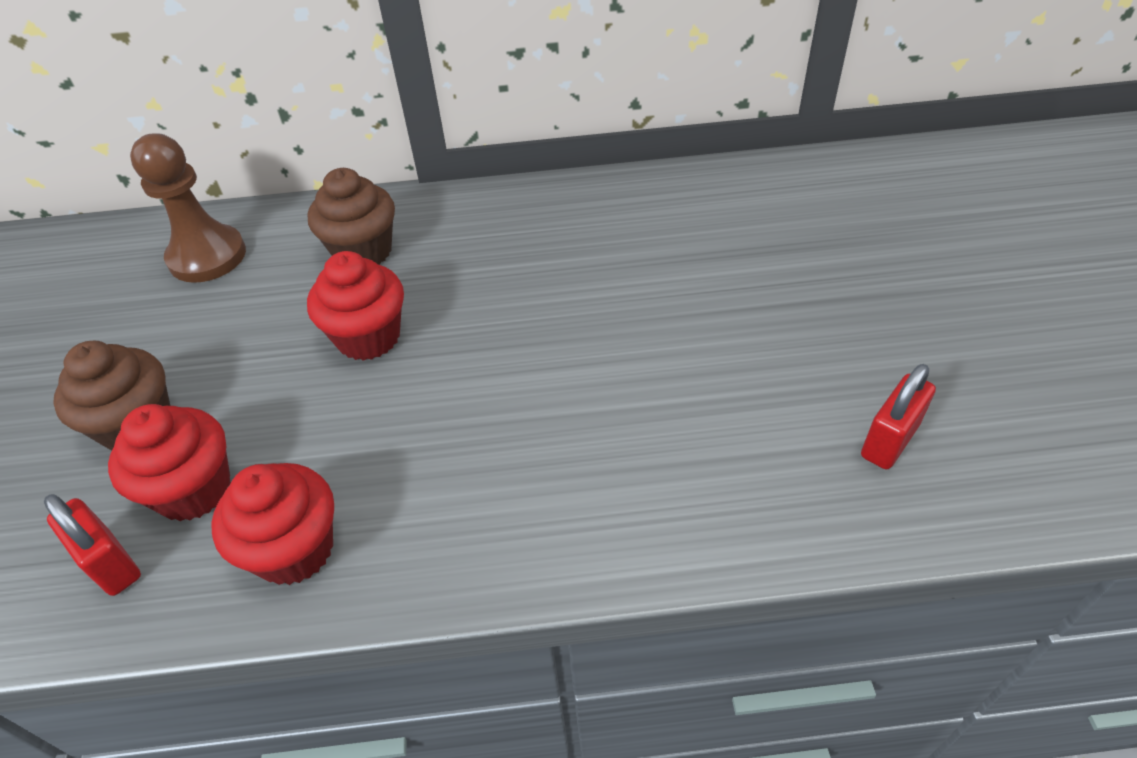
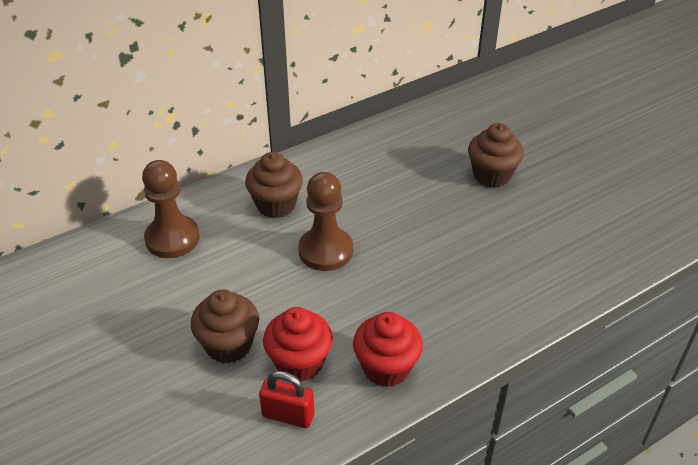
camera: 30 degrees left, 5 degrees down
(368, 337) = (325, 251): red cupcake -> brown pawn
(696, 302) = (491, 175): none -> brown cupcake
(889, 441) = (630, 212): red padlock -> none

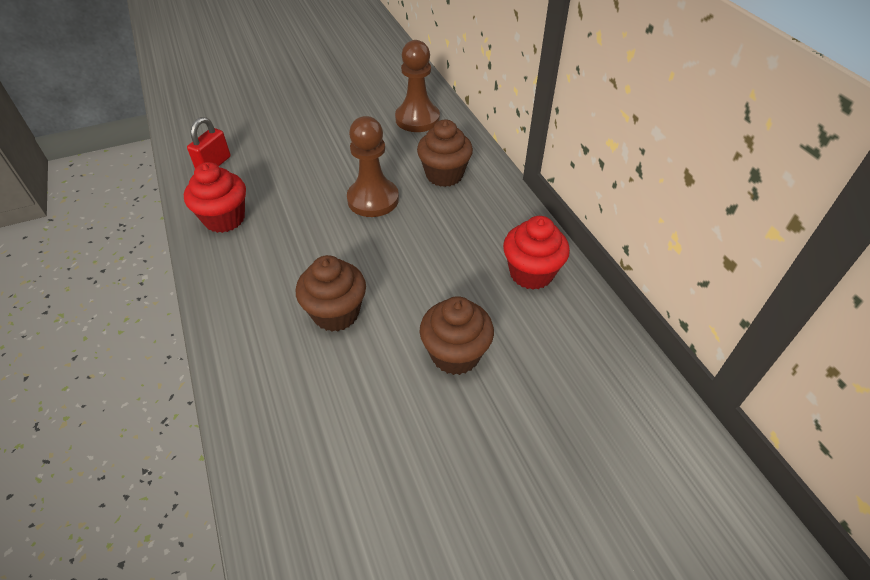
camera: 100 degrees right, 5 degrees up
(228, 345) = (293, 141): brown cupcake -> brown cupcake (336, 313)
(299, 363) = (257, 173): red cupcake -> red cupcake (531, 273)

